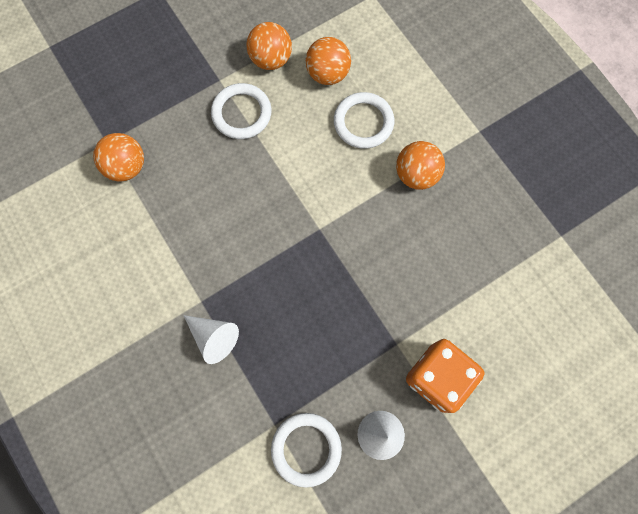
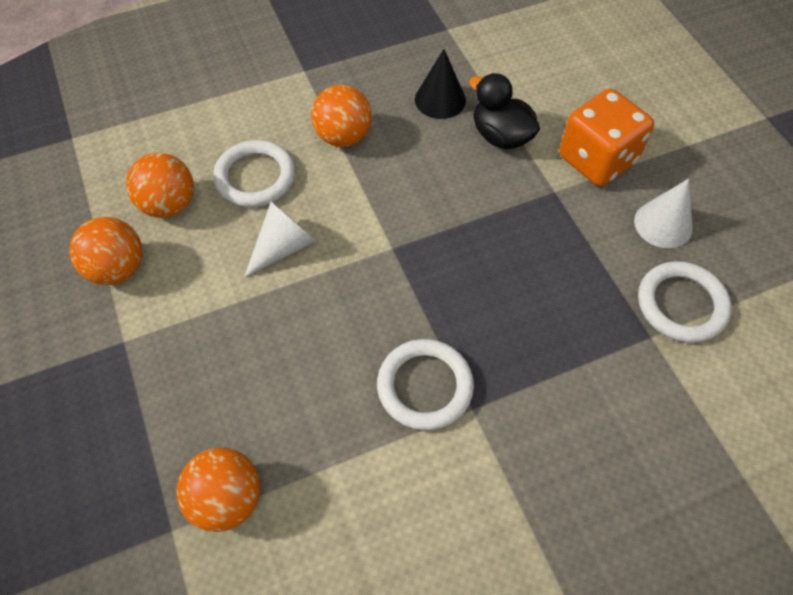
camera: 80 degrees left, 15 degrees down
(214, 337) = (527, 397): white cone -> white cone (283, 247)
(241, 113) = (191, 318): white ring -> white ring (425, 386)
(445, 295) = (501, 136): none -> black duck
(474, 241) = (440, 99): none -> black cone

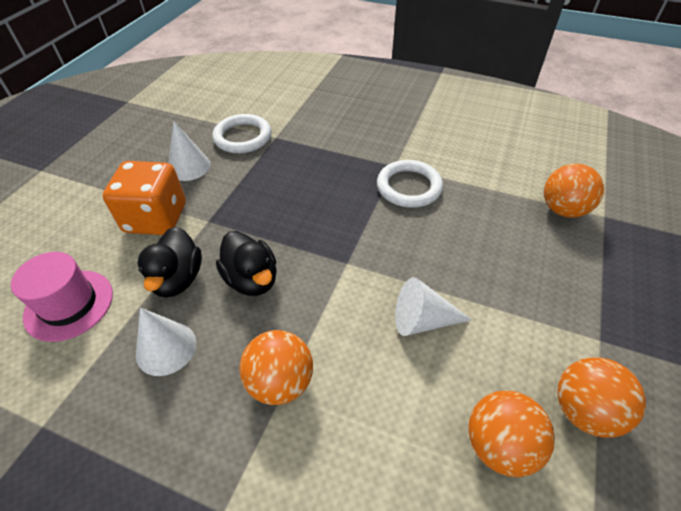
camera: 135 degrees left, 10 degrees down
(255, 177) = (394, 406): white ring -> none
(440, 99) = (166, 348): black cone -> white cone
(448, 177) = (252, 279): none -> black duck
(541, 72) = (69, 304): none -> pink hat

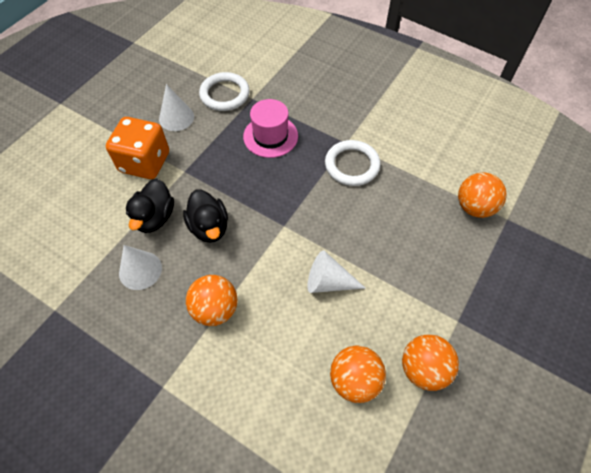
camera: 10 degrees right, 10 degrees up
(69, 304) = (76, 225): pink hat -> pink hat (270, 136)

